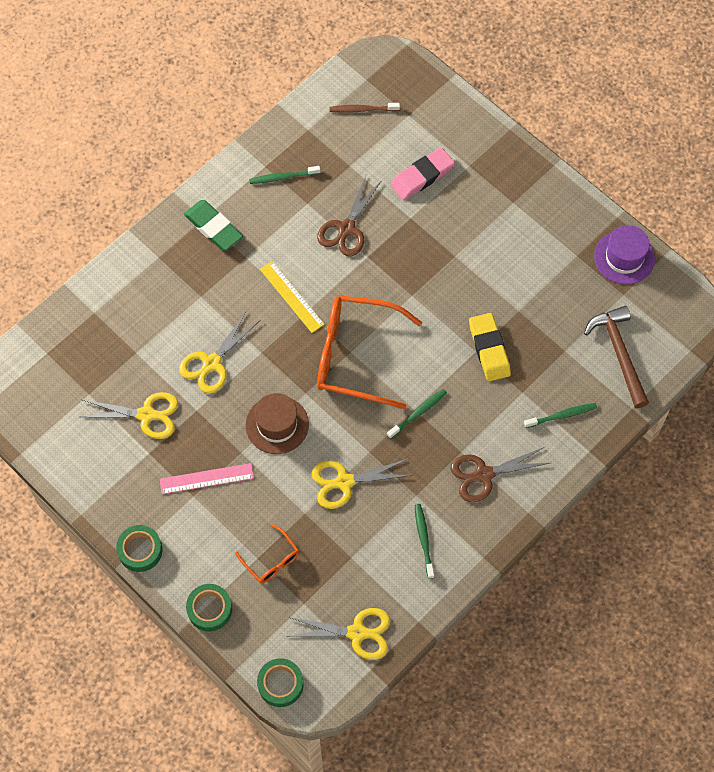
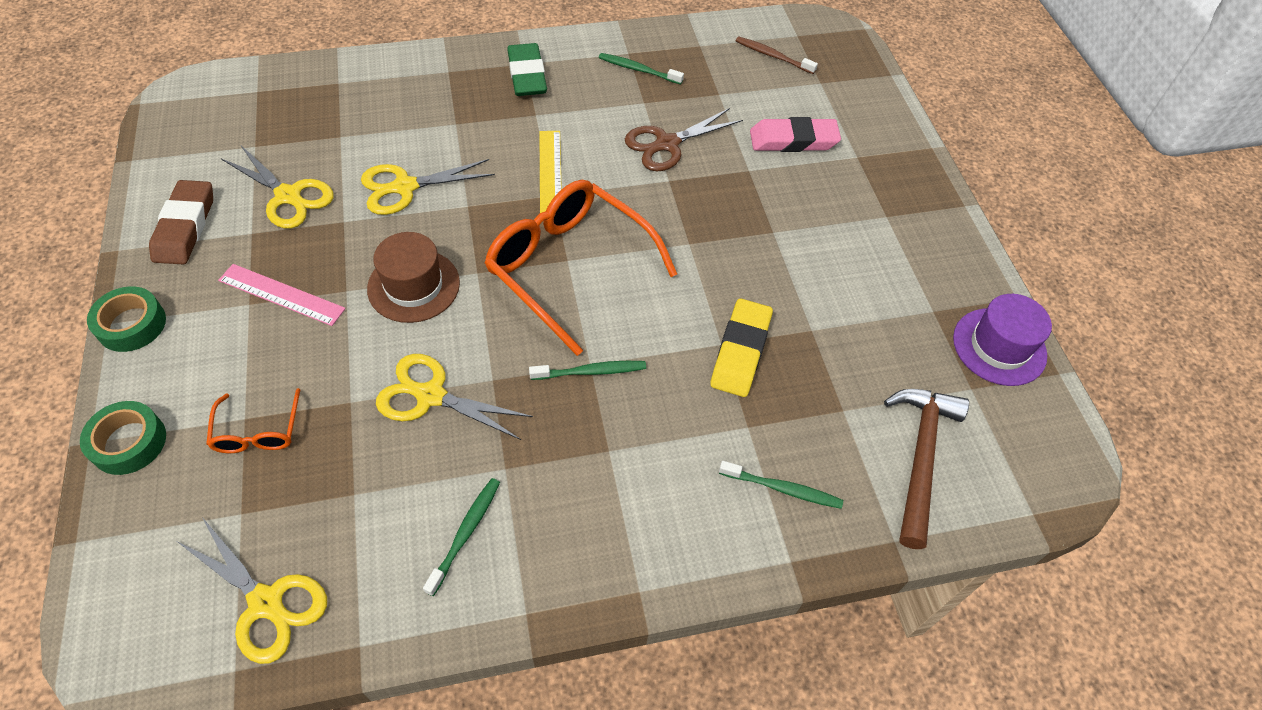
camera: 30 degrees right, 10 degrees down
(105, 474) = (185, 227): none -> brown eraser
(280, 684) = (104, 603): green tape -> none
(484, 475) = (616, 499): brown scissors -> none

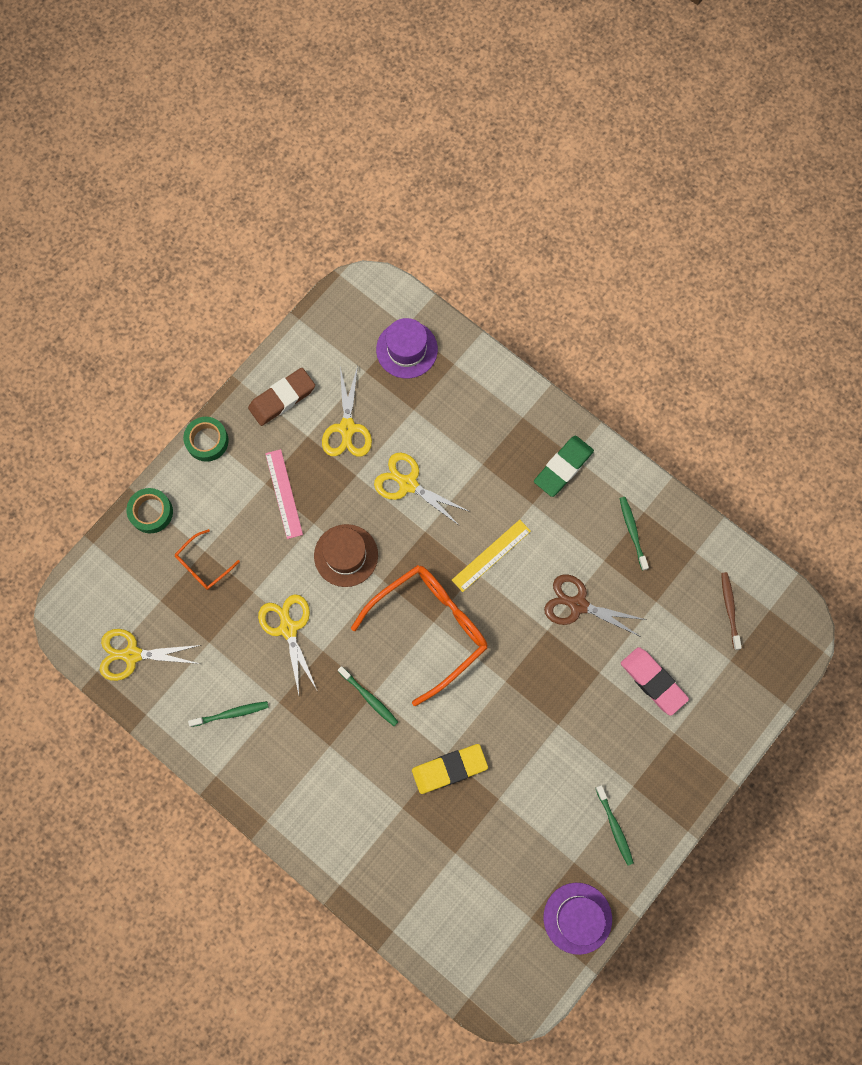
camera: 55 degrees right, 20 degrees up
(266, 602) = (132, 655): yellow scissors -> yellow scissors turned 90 degrees clockwise
(278, 104) = (407, 349): none -> purple hat
(570, 268) = (429, 629): orange glasses -> orange glasses turned 45 degrees clockwise
(782, 488) = (378, 852): green toothbrush -> green toothbrush (614, 826)
(920, 457) = (457, 915): brown hammer -> none

